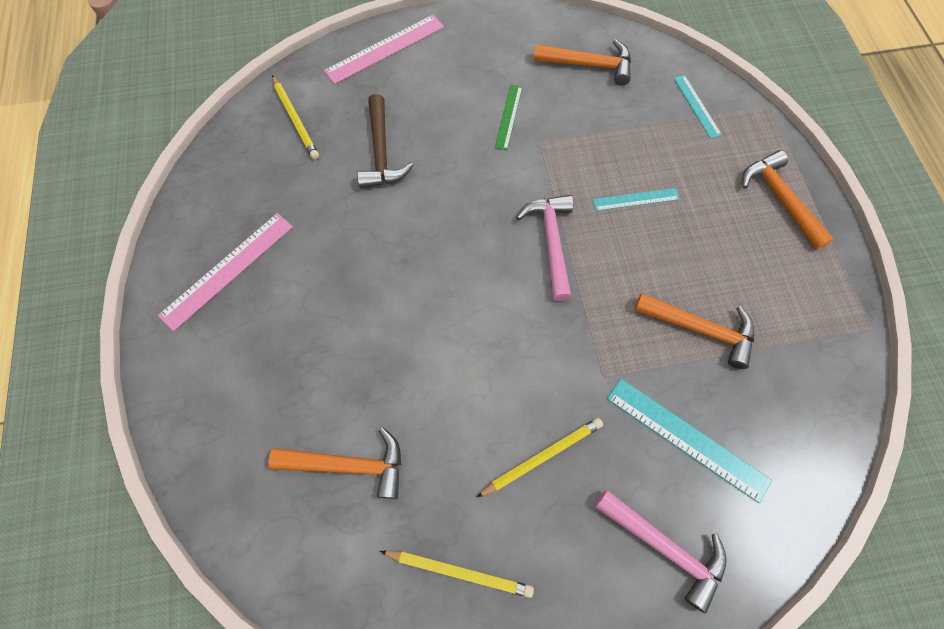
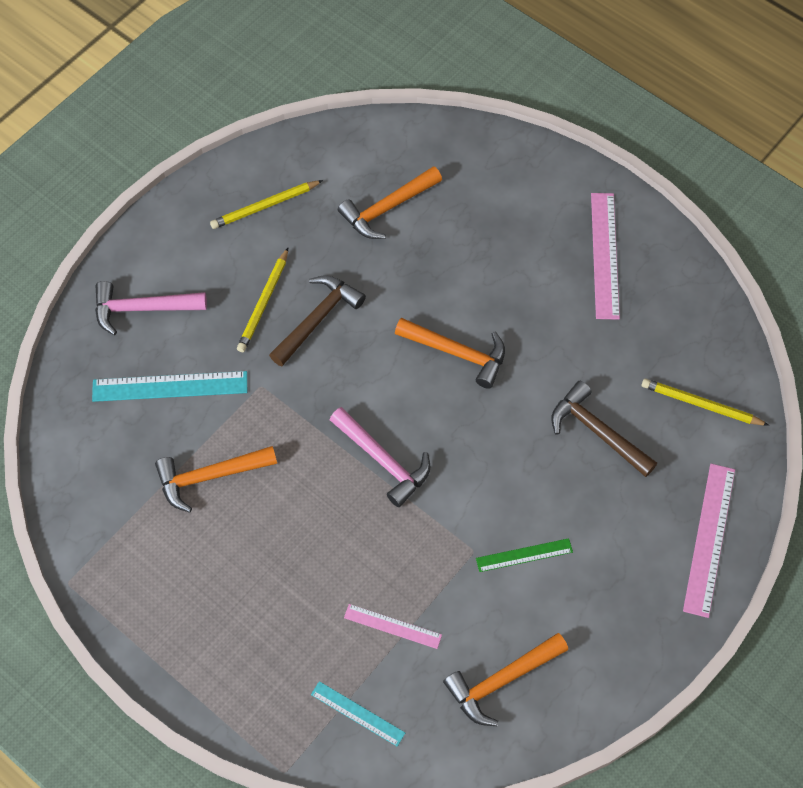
camera: 140 degrees right, 5 degrees down
(506, 400) = (318, 318): none -> brown hammer
(508, 117) = (524, 555): green ruler -> green ruler turned 75 degrees counterclockwise
(634, 136) = (392, 626): none -> pink ruler
(636, 199) = (342, 557): turquoise ruler -> none
(779, 199) = (212, 659): orange hammer -> orange hammer (458, 353)

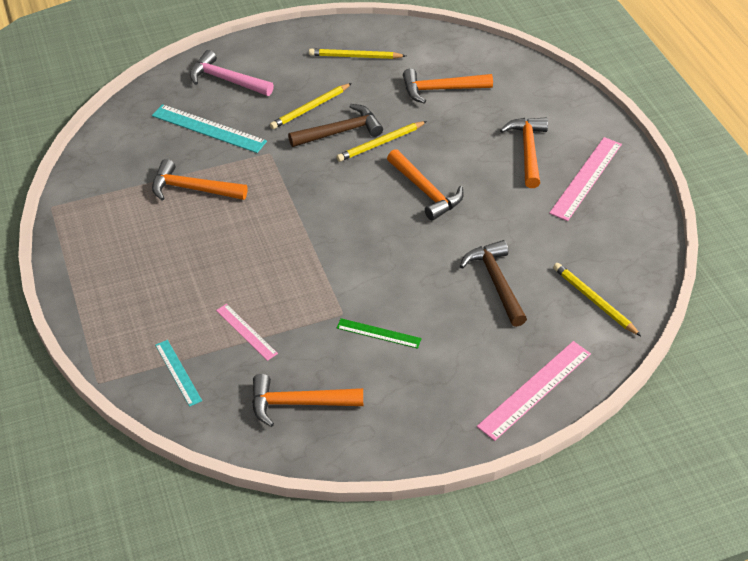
camera: 30 degrees right, 15 degrees down
(370, 313) = (381, 143): none -> yellow pencil
(383, 461) = (320, 231): pink hammer -> none
(526, 248) = (527, 150): none -> orange hammer

